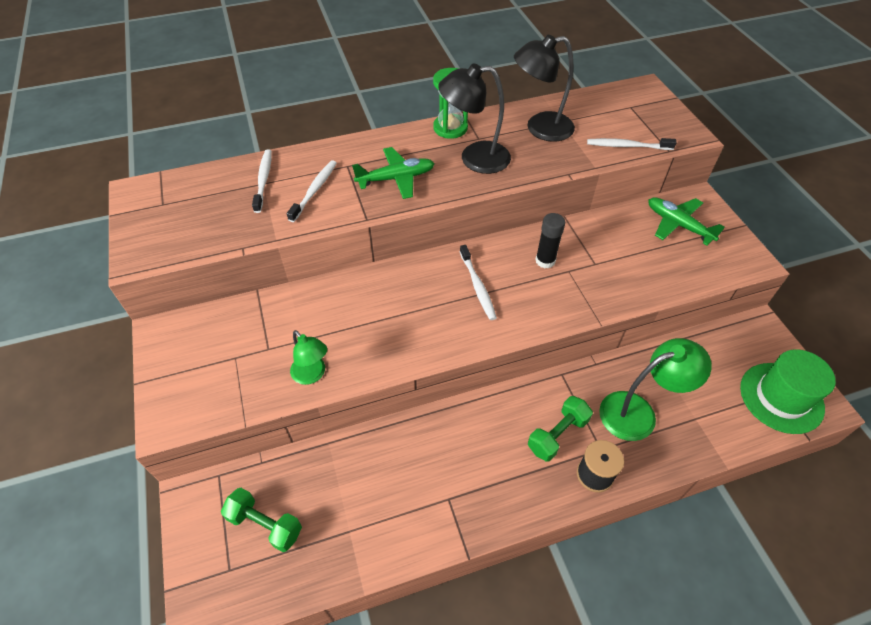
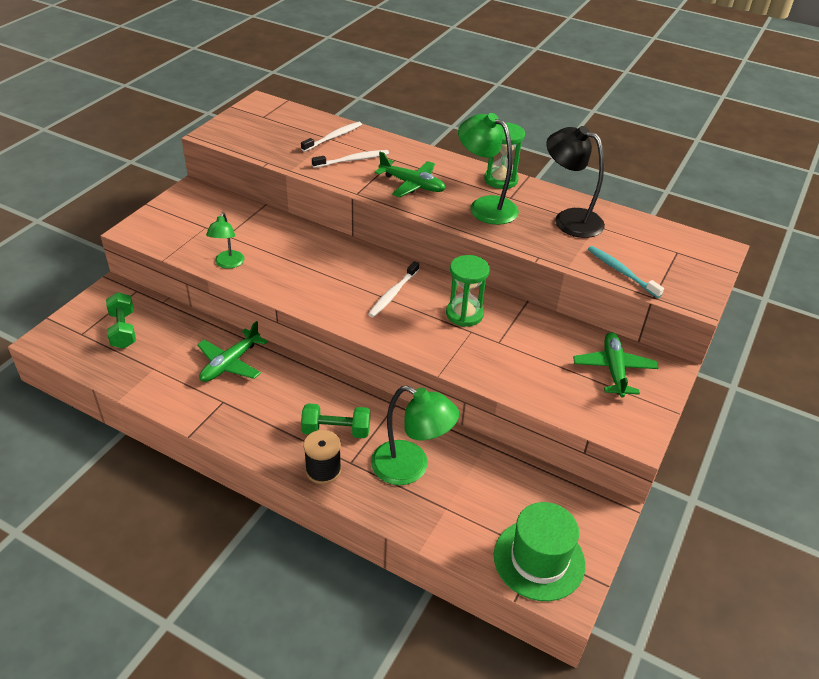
camera: 45 degrees right, 10 degrees down
(404, 460) = (230, 363): none -> green plane
(474, 158) = (485, 206): black lamp -> green lamp
(545, 261) = (464, 314): black glue stick -> green hourglass
(627, 146) = (622, 272): white toothbrush -> turquoise toothbrush

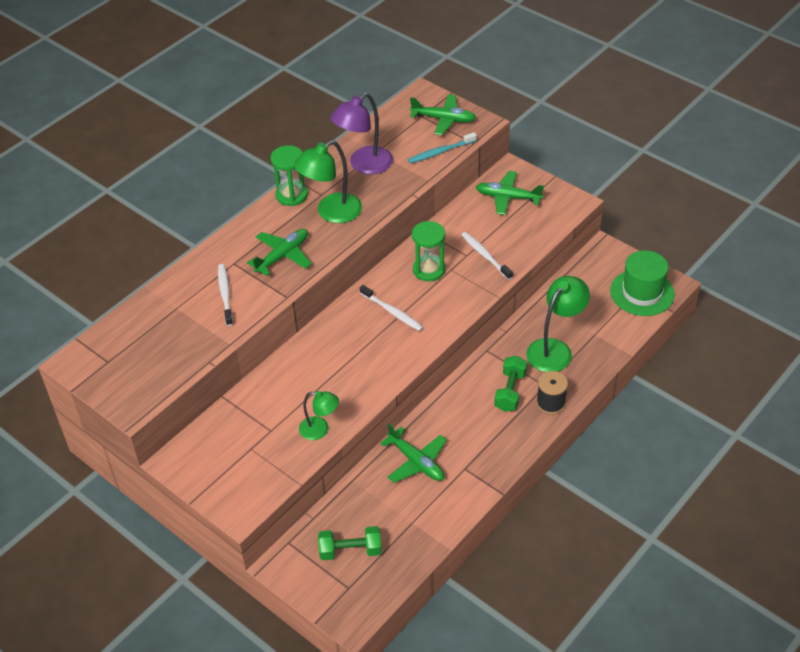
camera: 75 degrees left, 5 degrees up
(333, 137) = (175, 305): white toothbrush -> white toothbrush (485, 256)
(569, 219) = (364, 165): black lamp -> purple lamp
(682, 269) = (444, 119): none -> green plane

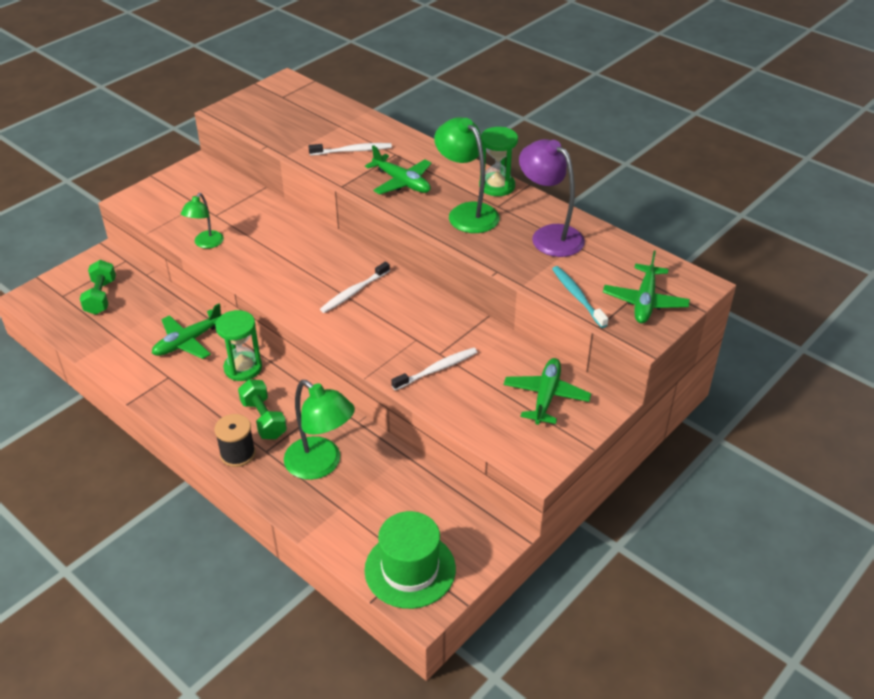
camera: 90 degrees right, 5 degrees down
(429, 270) = (417, 321): green hourglass -> green hourglass (243, 368)
(510, 391) = (264, 419): green dumbbell -> green dumbbell turned 45 degrees clockwise

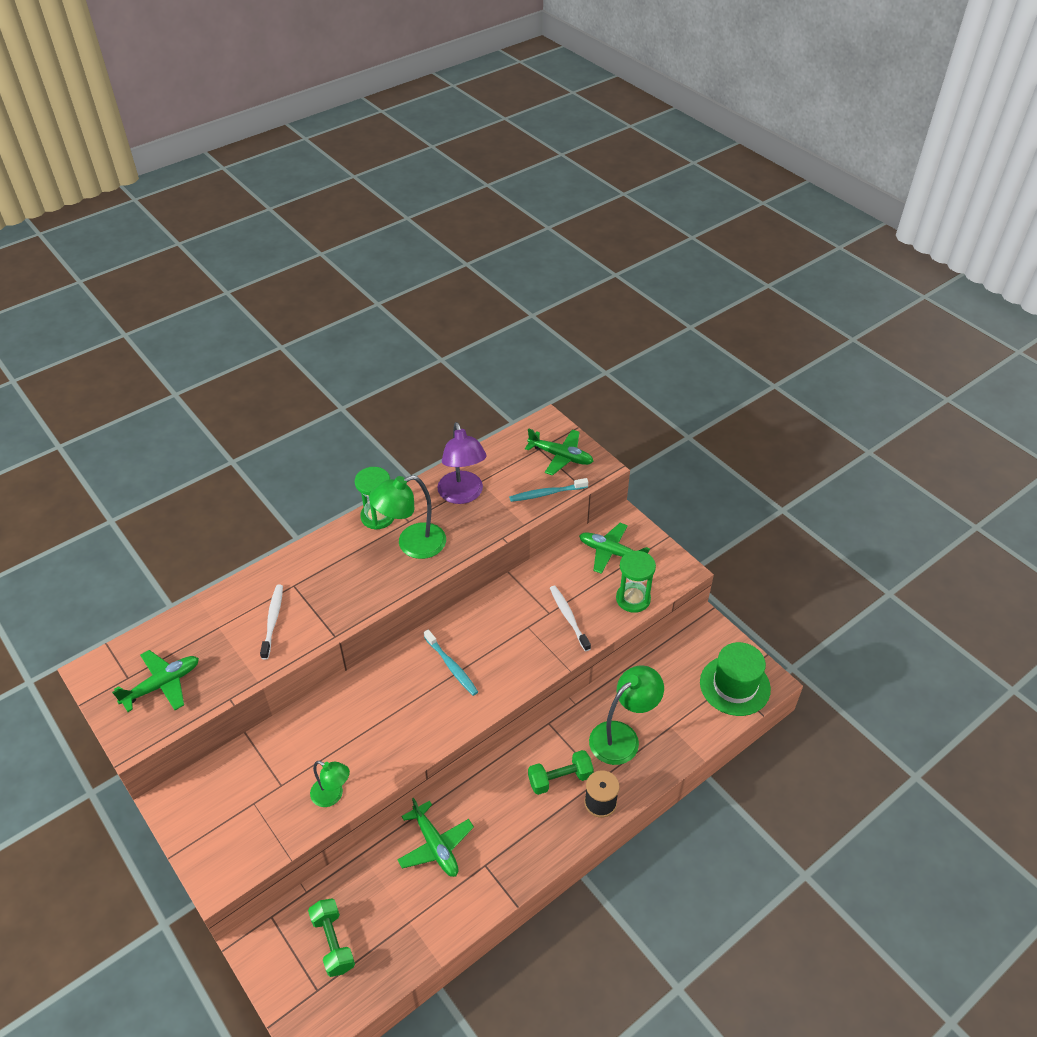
camera: 80 degrees left, 5 degrees up
(101, 297) = (333, 942): green dumbbell -> green dumbbell turned 60 degrees clockwise
(243, 368) = (487, 794): green hourglass -> green hourglass (633, 599)
(354, 292) = (451, 666): white toothbrush -> turquoise toothbrush
(402, 182) = (346, 586): green plane -> green plane (162, 684)
(549, 235) = (462, 495): purple lamp -> purple lamp turned 75 degrees counterclockwise

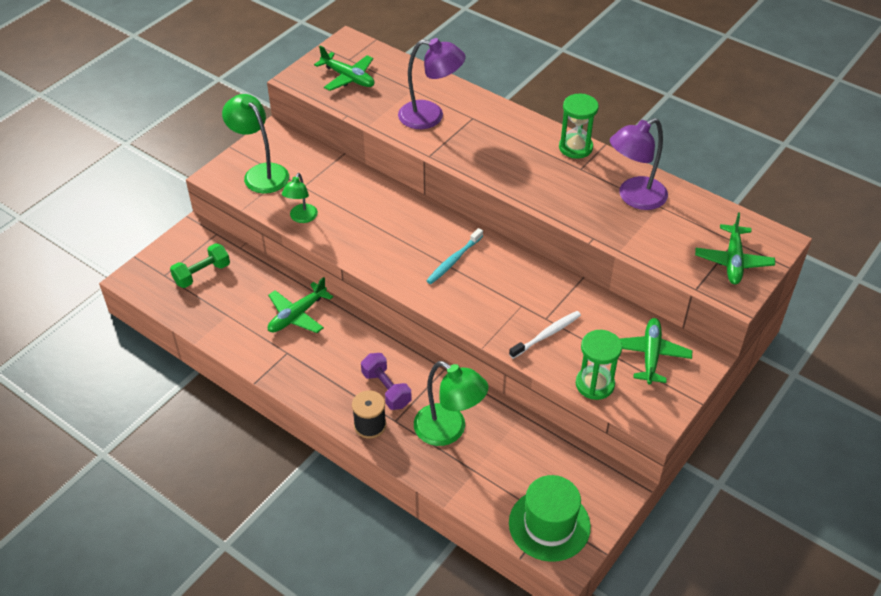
camera: 75 degrees right, 0 degrees up
(273, 621) = (430, 116): white toothbrush -> purple lamp
(412, 544) = (553, 178): green lamp -> green lamp (260, 173)
(547, 493) = (671, 260): turquoise toothbrush -> none
(560, 779) = (386, 389): green dumbbell -> purple dumbbell

